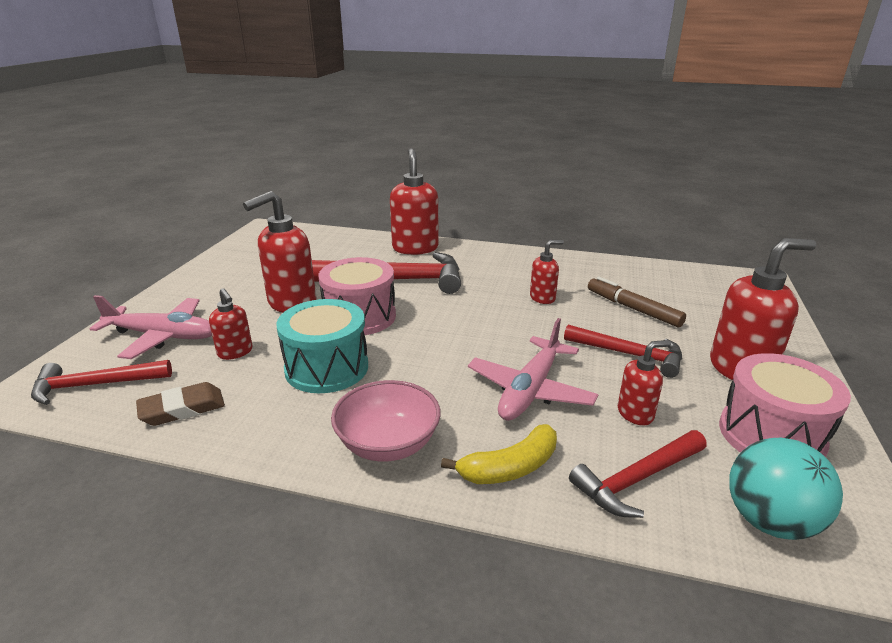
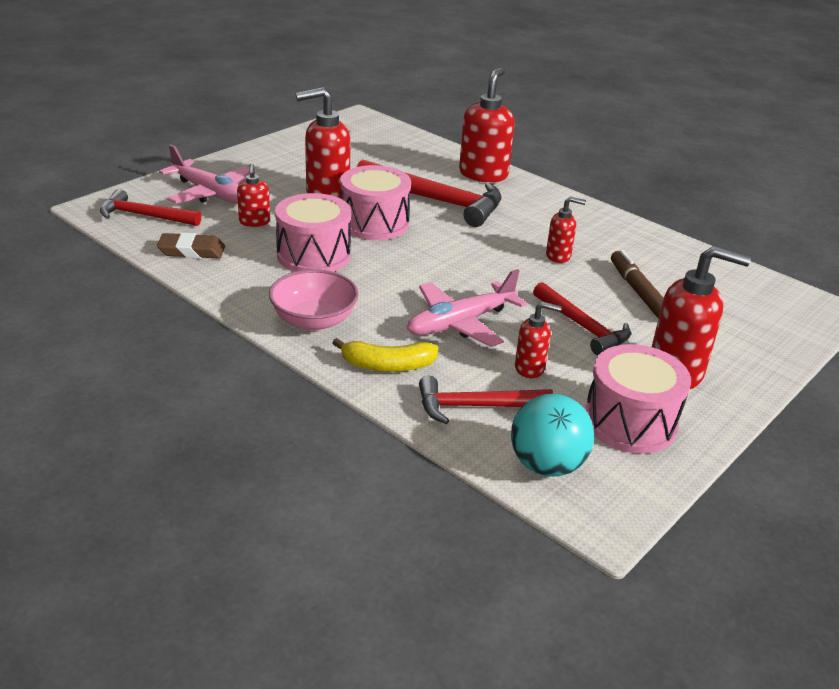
camera: 25 degrees right, 5 degrees up
(327, 368) = (314, 255): turquoise drum -> pink drum

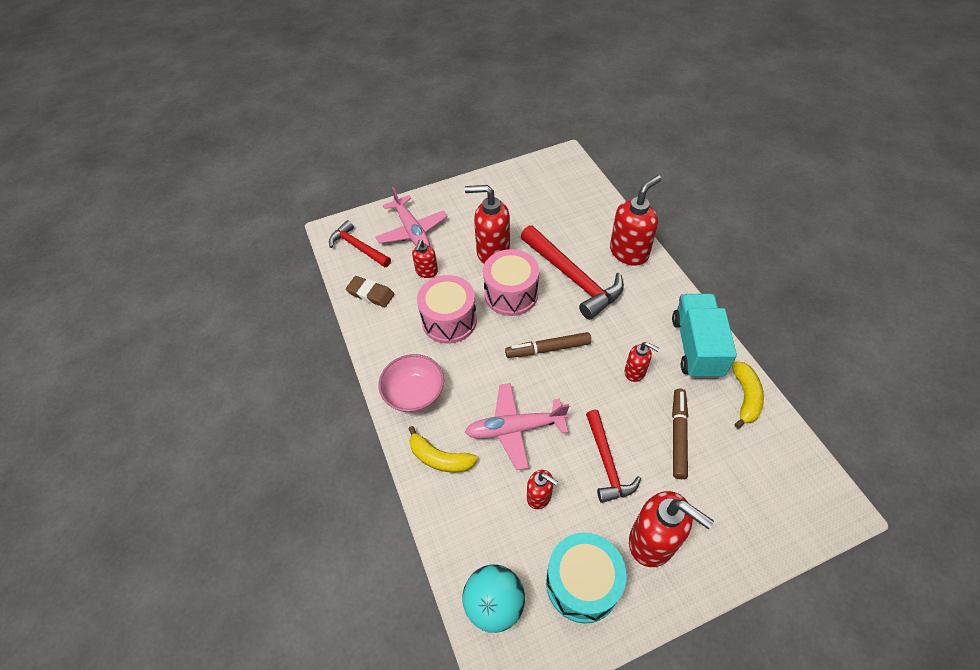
camera: 30 degrees right, 20 degrees up
(450, 256) = (548, 349): none -> brown marker
(476, 406) = (478, 523): red hammer -> none
(605, 228) = (696, 347): none -> turquoise truck
(630, 422) = (582, 583): pink drum -> turquoise drum
(680, 253) = (745, 397): none -> yellow banana

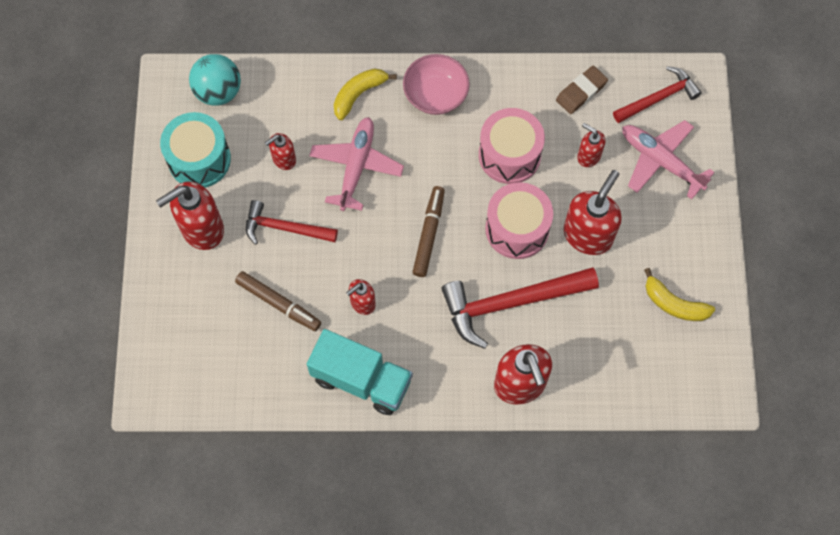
camera: 110 degrees right, 15 degrees up
(412, 231) = (661, 161): pink plane -> pink plane turned 45 degrees clockwise
(745, 397) = (284, 390): yellow banana -> yellow banana (674, 304)

